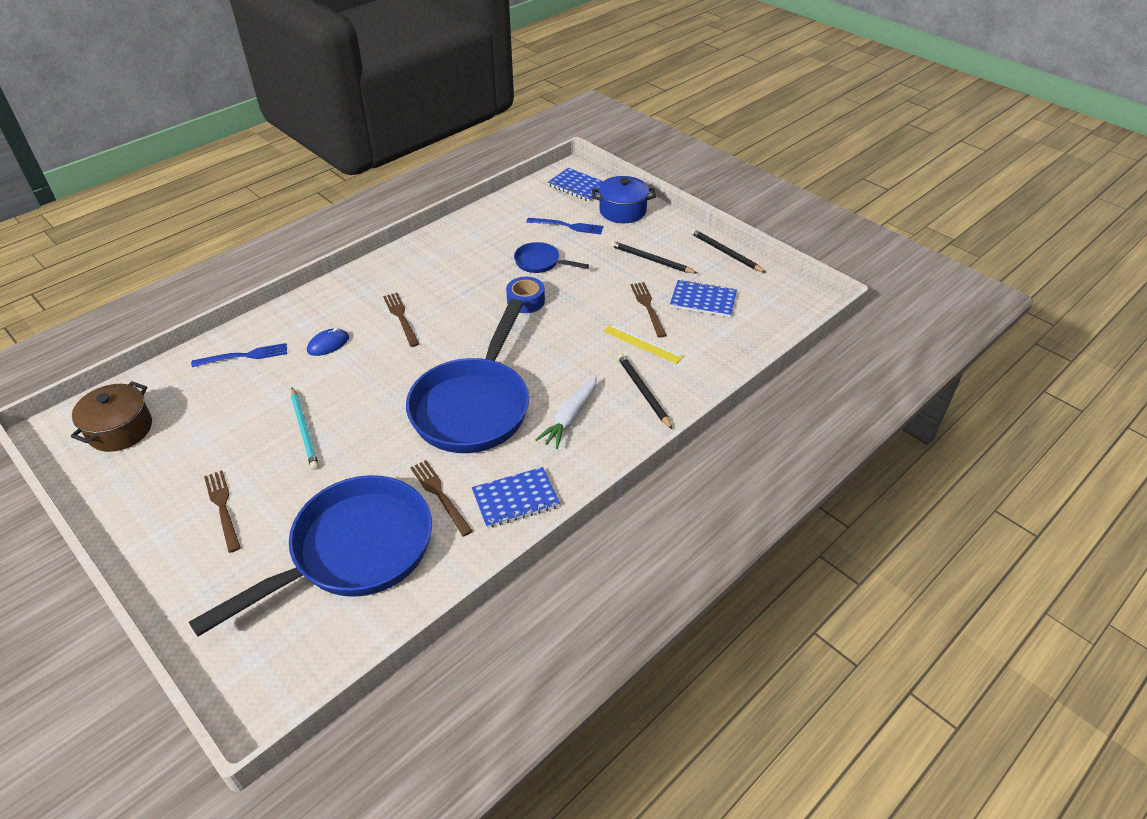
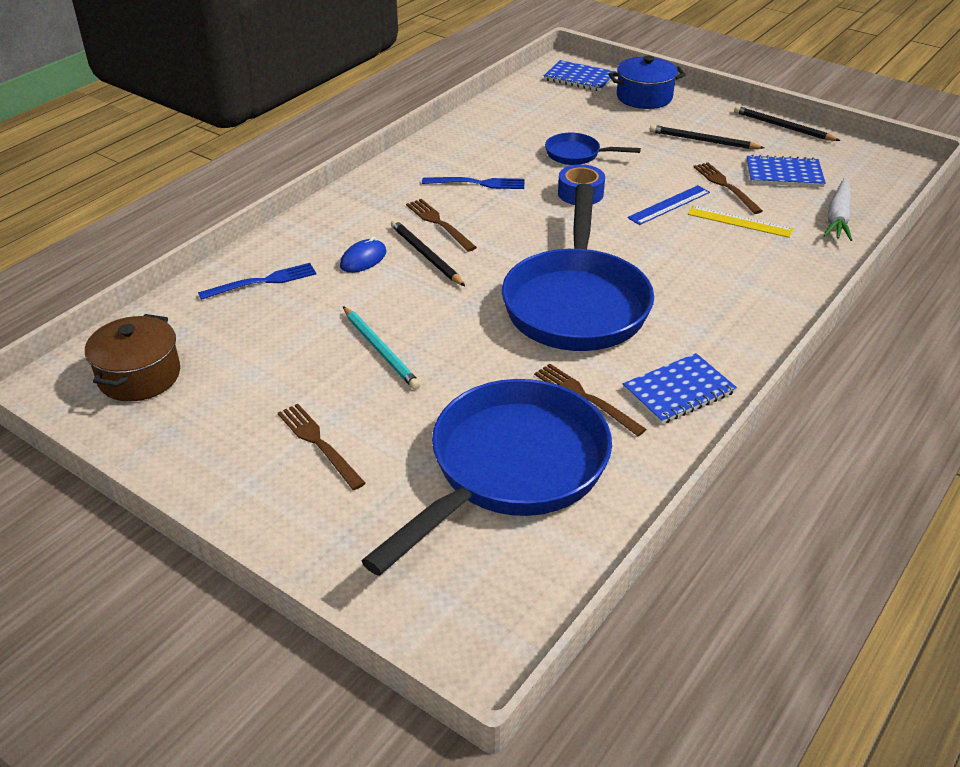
camera: 10 degrees left, 5 degrees down
(567, 226) = (589, 117): blue fork -> blue fork (478, 183)
(570, 417) = (696, 302): white carrot -> white carrot (838, 218)
(592, 320) = (669, 205): none -> blue ruler
(643, 392) = (767, 268): black pencil -> black pencil (426, 256)

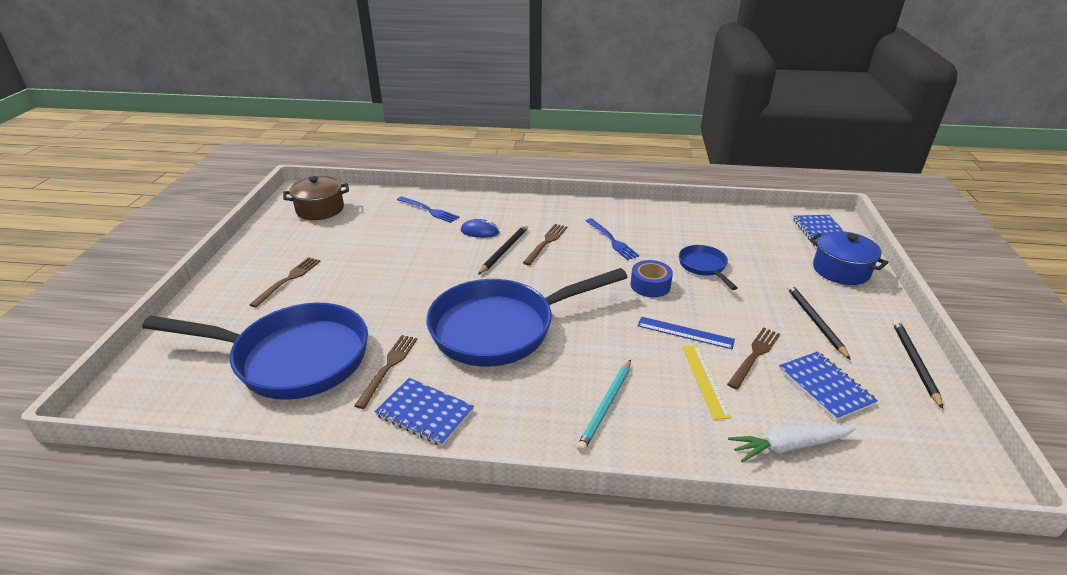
camera: 60 degrees right, 5 degrees down
(380, 350) = (389, 269): turquoise pencil -> turquoise pencil (606, 406)

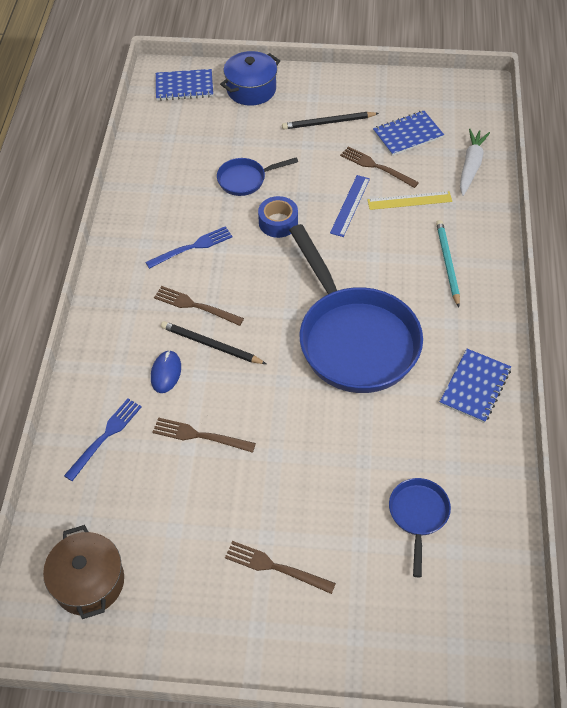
camera: 90 degrees left, 20 degrees up
(293, 358) = (418, 515): blue pan -> blue pan, size x0.45
(388, 367) = (421, 425): brown fork -> brown fork (200, 435)
(606, 406) = (447, 263): turquoise pencil -> turquoise pencil turned 120 degrees counterclockwise
(789, 446) = (471, 166): white carrot -> white carrot turned 150 degrees counterclockwise
(914, 363) = (375, 82): black pencil -> none

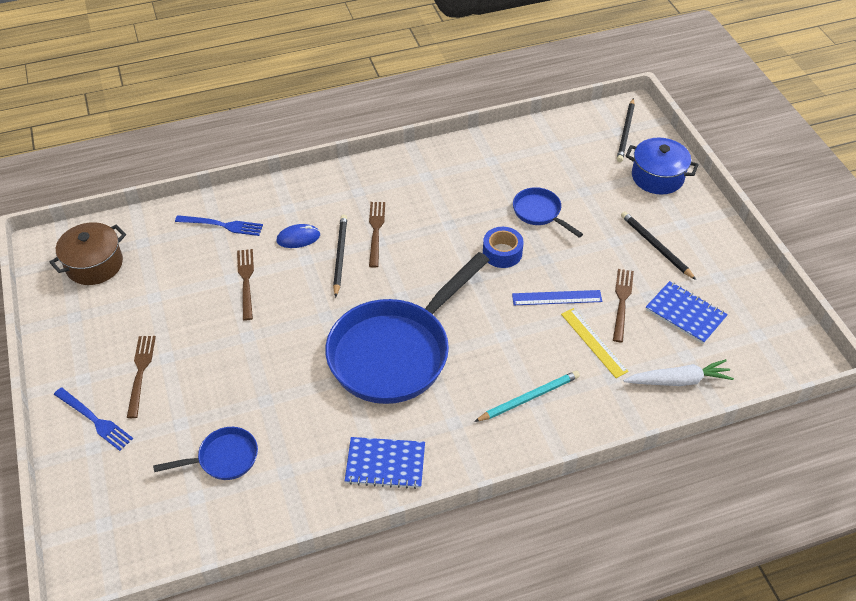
camera: 65 degrees right, 5 degrees down
(184, 86) = (626, 132): blue notebook -> black pencil
(192, 247) = (438, 206): blue fork -> blue fork (94, 420)

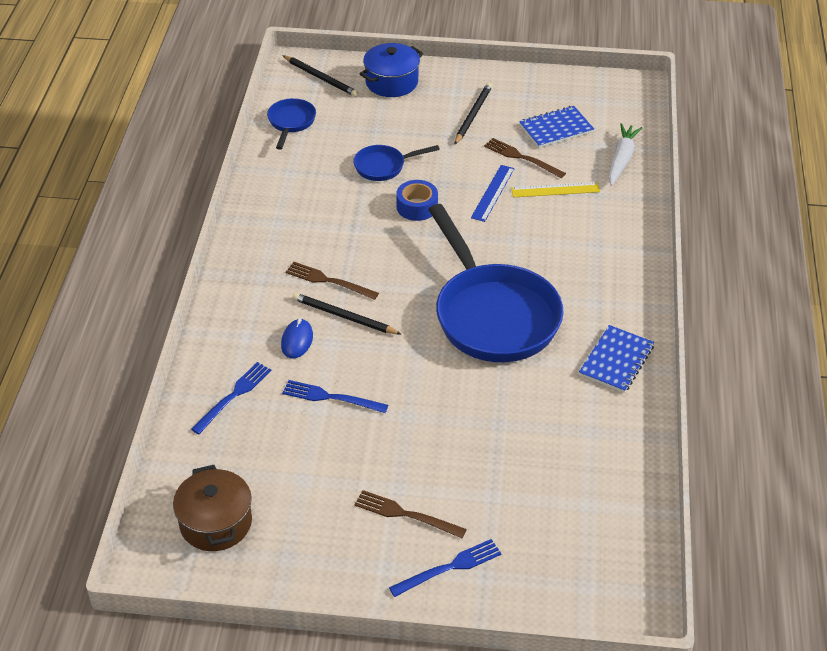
camera: 65 degrees left, 5 degrees down
(223, 458) = (553, 473): blue pan -> blue pan (291, 122)
(246, 281) = (331, 397): brown fork -> blue fork
(528, 398) = (592, 248): turquoise pencil -> none
(656, 246) = (473, 115): black pencil -> black pencil turned 120 degrees clockwise

